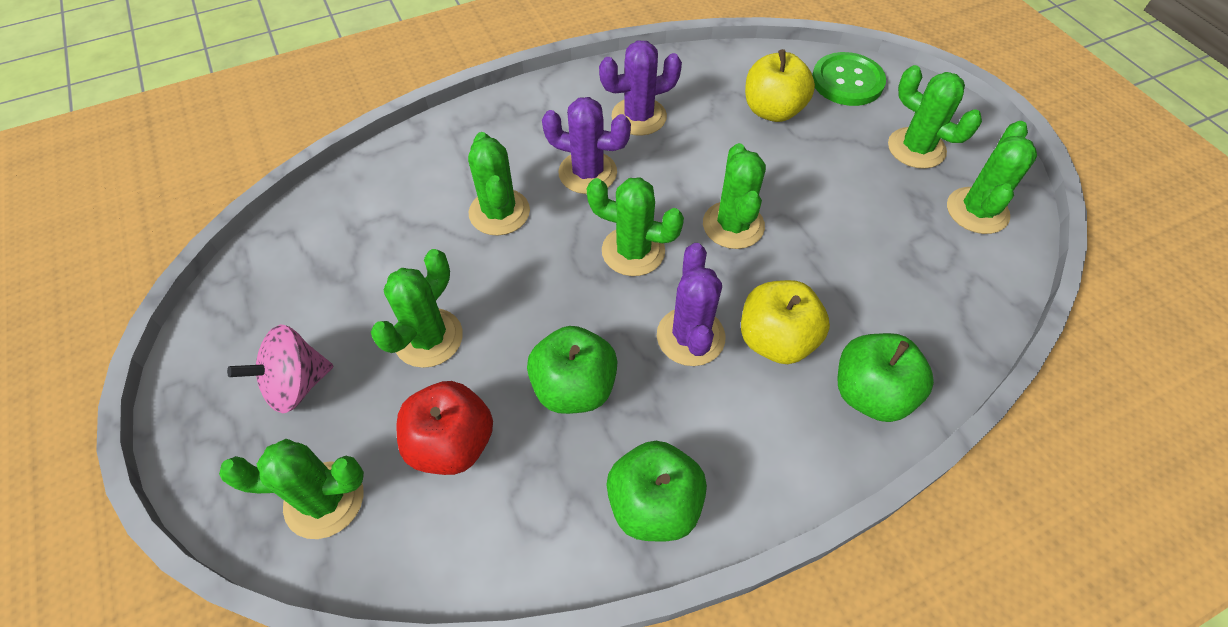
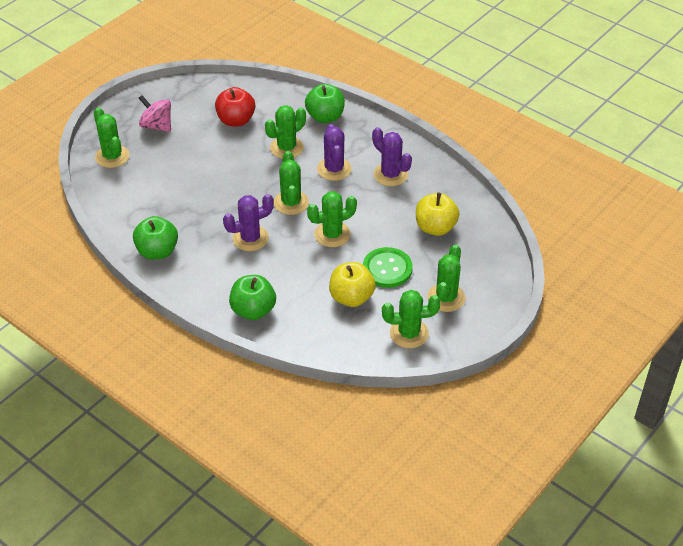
camera: 65 degrees right, 10 degrees down
(428, 338) = (200, 154): green cactus -> none
(452, 443) = (154, 181): red apple -> red apple (236, 120)
(574, 387) = (201, 208): green apple -> green apple (325, 117)
(776, 340) = (266, 269): yellow apple -> yellow apple (351, 297)
(847, 81) = (487, 255): green button -> green button (387, 269)

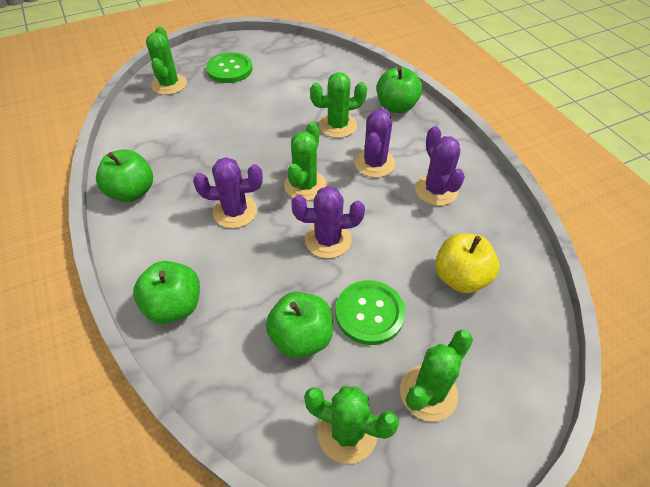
camera: 25 degrees right, 5 degrees up
(157, 126) = (229, 69): pink spinning top -> green button
(236, 120) = (305, 85): red apple -> none
(332, 234) = (328, 240): green cactus -> purple cactus
(351, 297) = (301, 337): yellow apple -> green apple

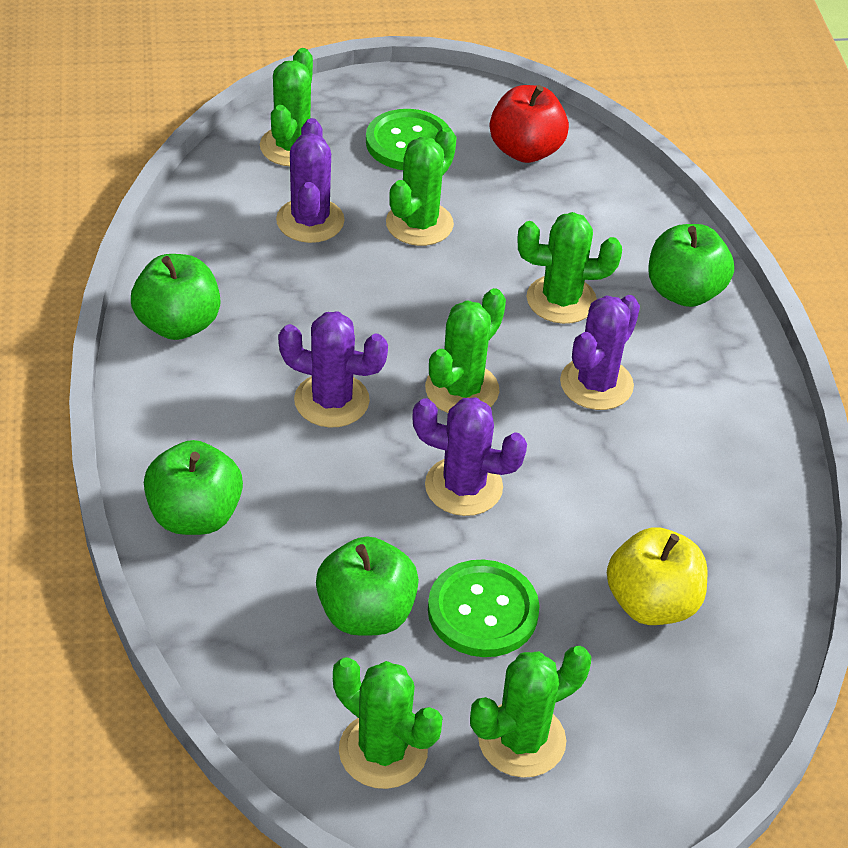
camera: 15 degrees right, 5 degrees down
(249, 106) = (419, 224): none -> green cactus
(290, 60) = (525, 151): none -> red apple
(436, 190) = (681, 458): purple cactus -> purple cactus (310, 221)

